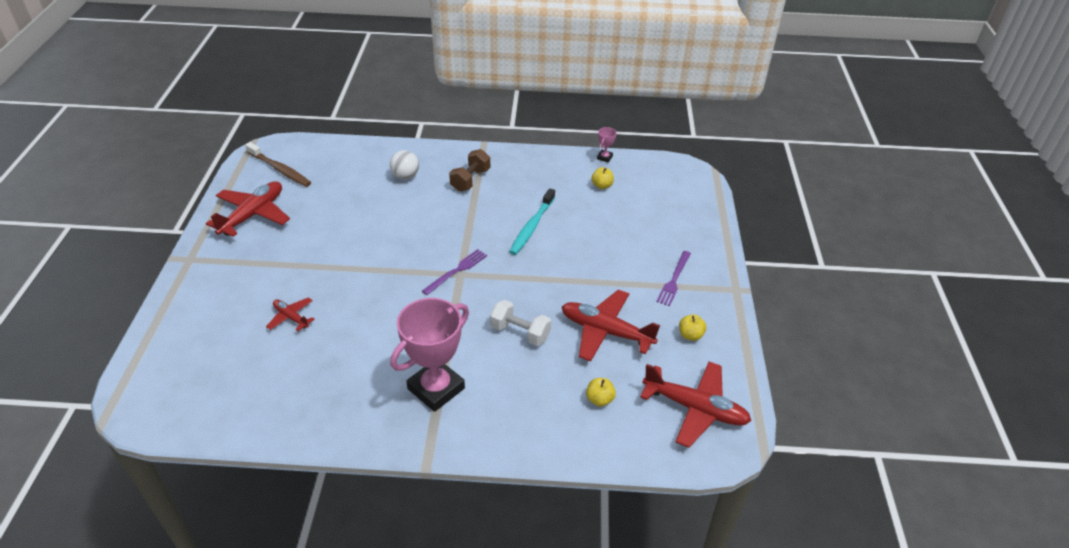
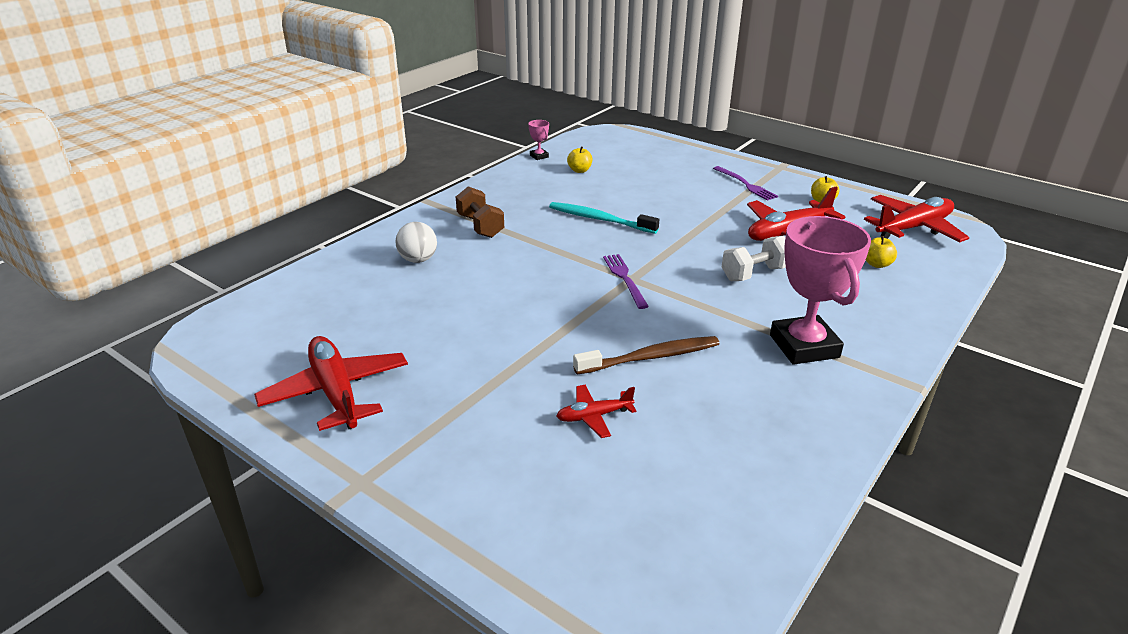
camera: 55 degrees left, 10 degrees down
(280, 169) = (266, 342): brown toothbrush -> brown toothbrush (651, 357)
(532, 227) = (600, 219): turquoise toothbrush -> turquoise toothbrush turned 150 degrees clockwise

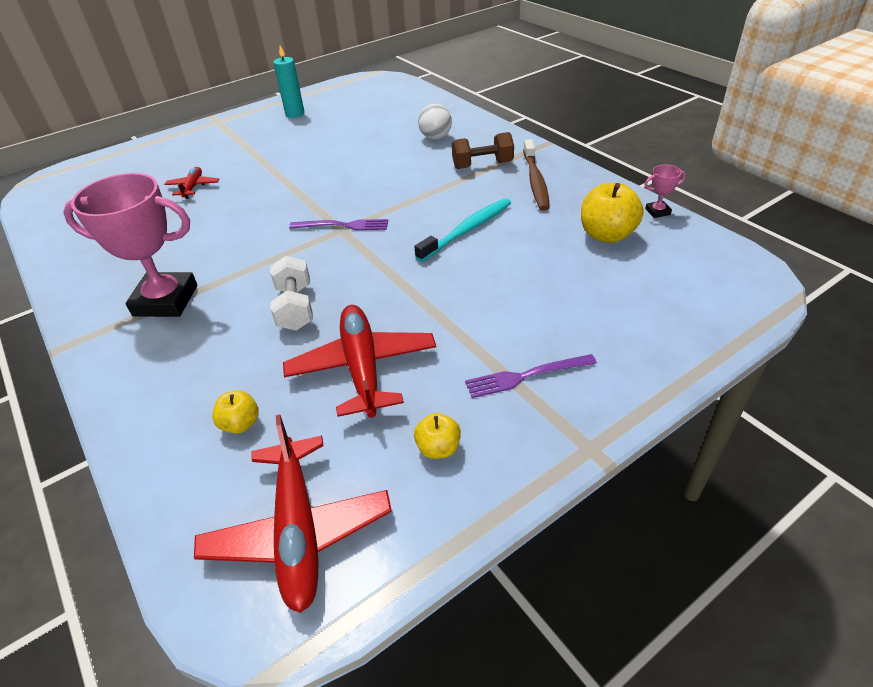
camera: 110 degrees right, 10 degrees up
(336, 392) = (295, 114): red plane -> turquoise candle
(579, 170) = (606, 235): yellow apple -> yellow apple, size x1.81
(651, 357) = (227, 218): brown toothbrush -> brown toothbrush (535, 181)

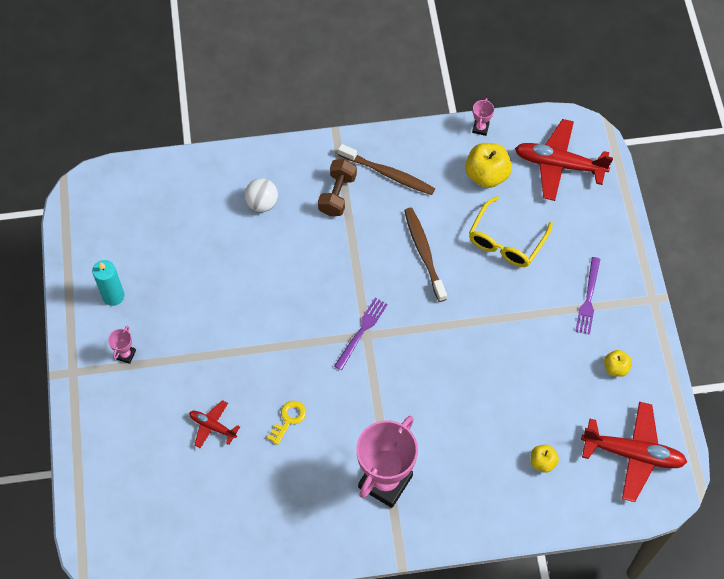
camera: 65 degrees left, 20 degrees up
(218, 220) = (288, 419): none -> yellow key
(244, 133) = (125, 354): none -> pink trophy
(295, 308) = (448, 398): white dumbbell -> none
(362, 368) = (532, 380): red plane -> red plane (559, 165)
(467, 230) = (424, 253): turquoise toothbrush -> brown toothbrush
(537, 277) = (505, 242): none -> yellow glasses

